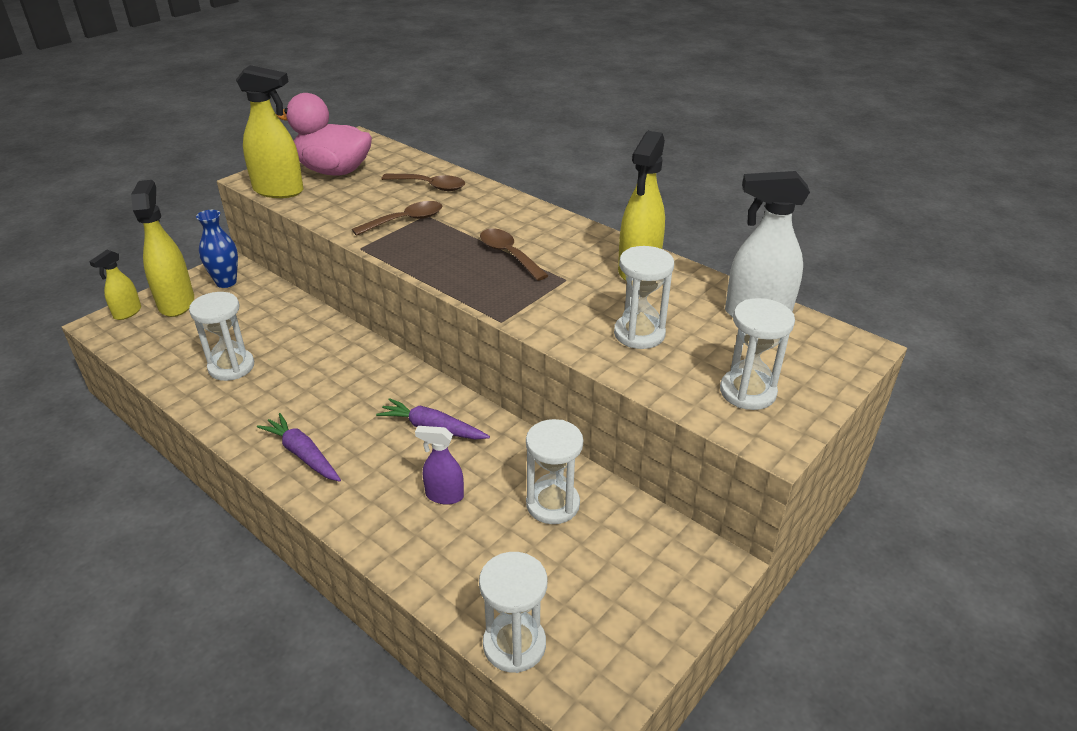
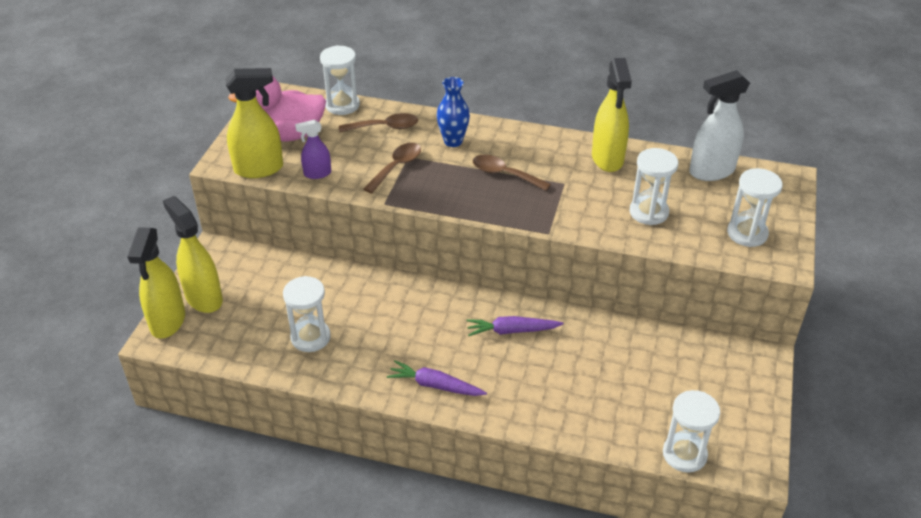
camera: 25 degrees left, 5 degrees up
(127, 313) = (167, 321): yellow spray bottle -> yellow spray bottle, size x1.80
(226, 282) = (229, 265): blue vase -> blue vase (453, 141)
(444, 495) = (562, 377): purple spray bottle -> purple spray bottle (317, 174)
(552, 504) = (638, 355): white hourglass -> white hourglass (342, 105)

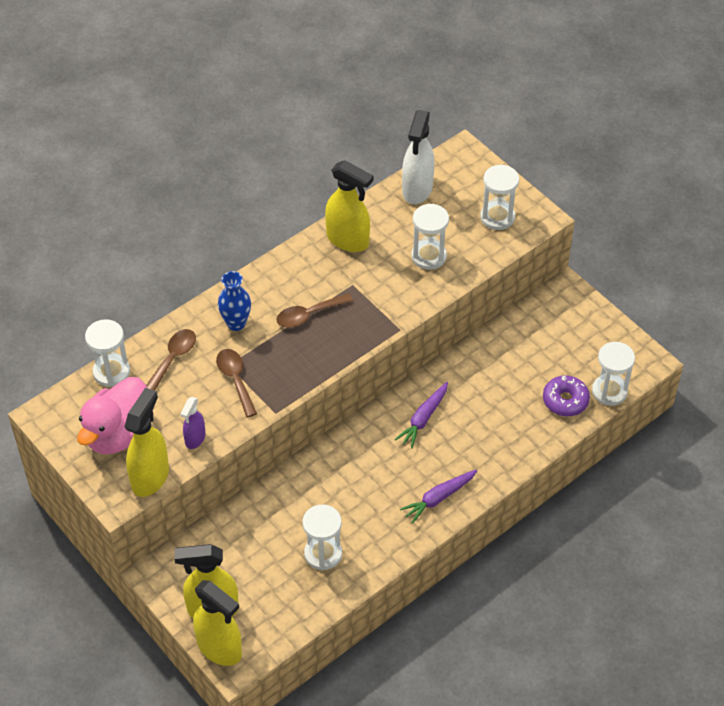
camera: 55 degrees left, 10 degrees up
(636, 424) = (565, 400): none -> purple donut

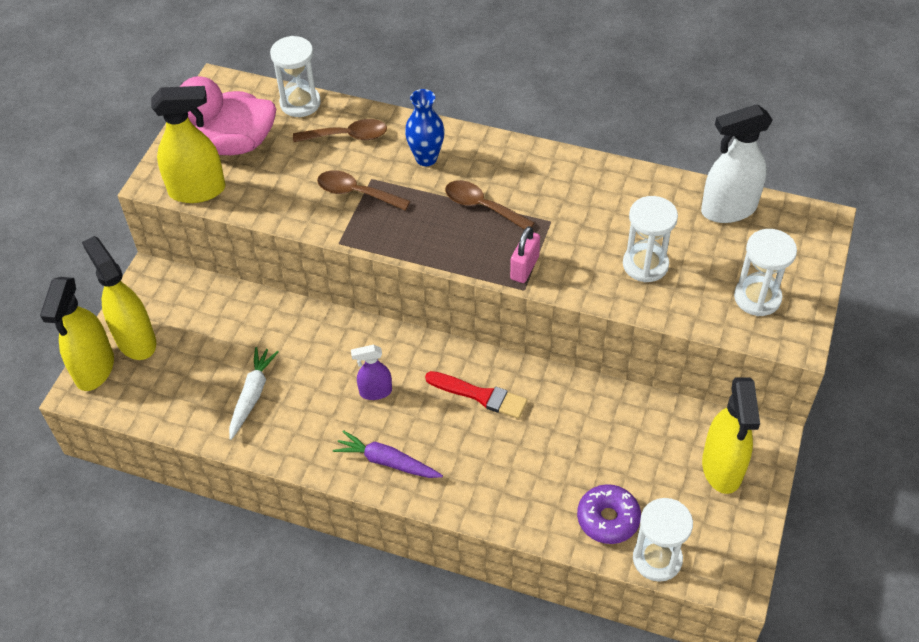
camera: 60 degrees right, 0 degrees up
(195, 439) = (264, 199): purple spray bottle -> purple spray bottle (375, 392)
(236, 380) = (356, 193): brown spoon -> brown spoon turned 105 degrees counterclockwise
(323, 554) = (252, 395): white hourglass -> white carrot
(348, 240) = (606, 188): yellow spray bottle -> yellow spray bottle (722, 468)
(382, 320) = (524, 268): none -> pink padlock
(423, 418) = (480, 395): purple carrot -> red brush

